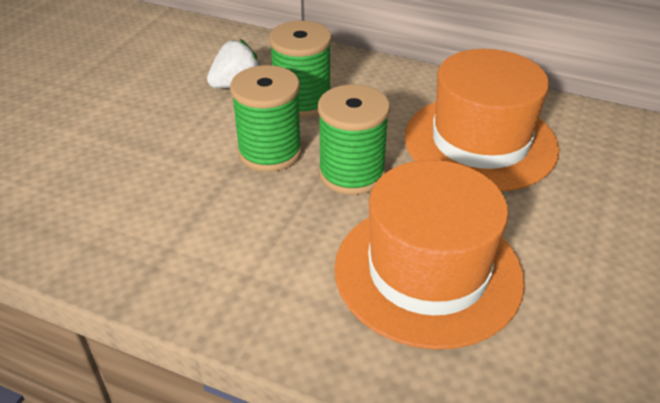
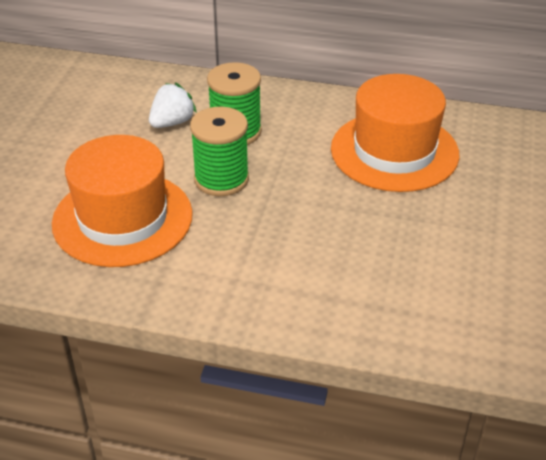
camera: 10 degrees left, 0 degrees up
(351, 173) = (295, 190): green spool -> none
(428, 272) = (373, 258): orange hat -> orange hat (122, 218)

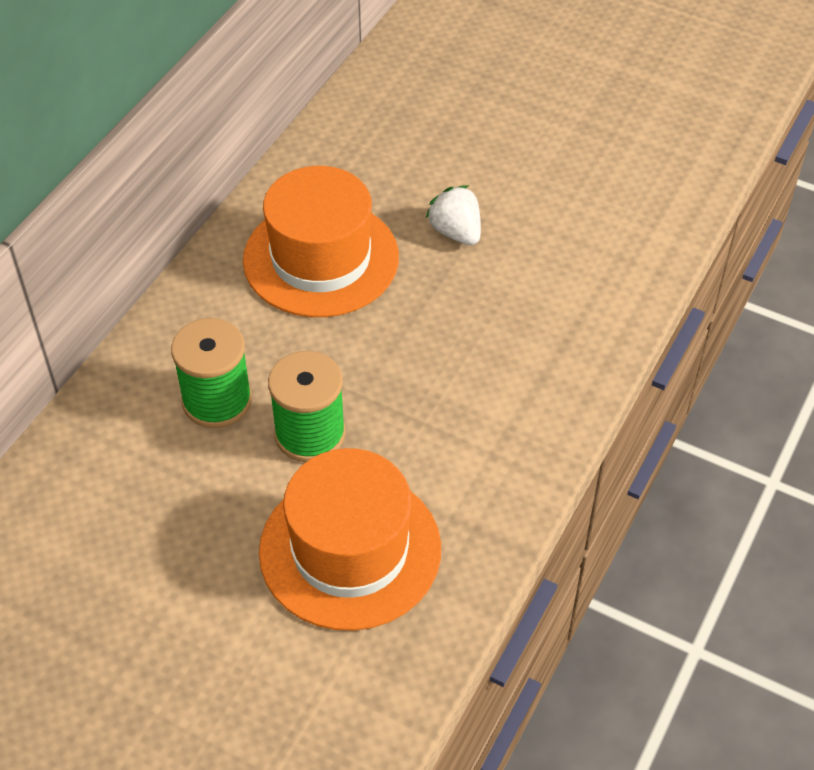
camera: 75 degrees left, 10 degrees up
(172, 122) = (165, 466): white strawberry -> white strawberry (456, 232)

